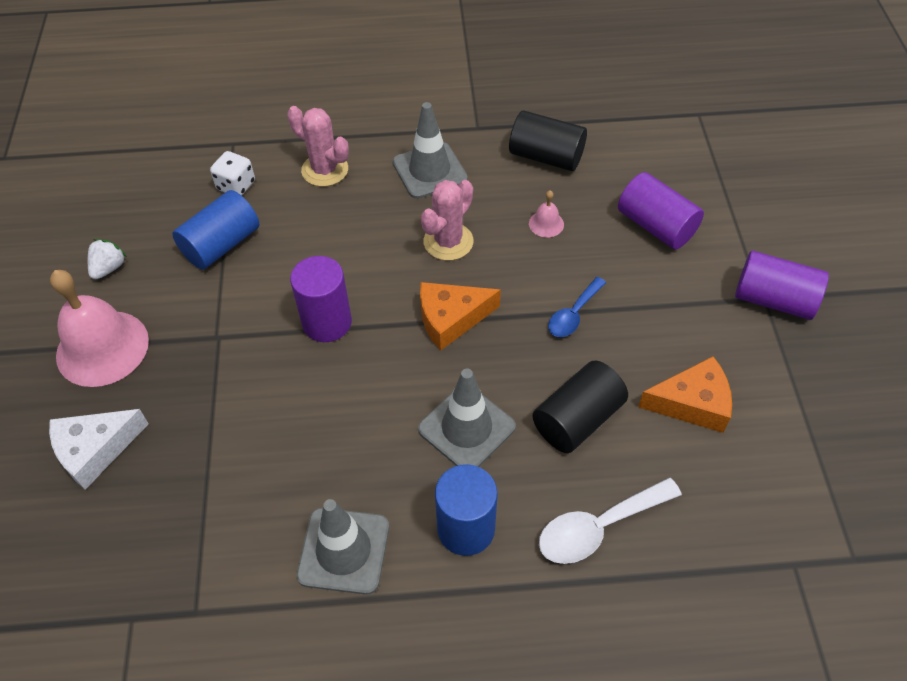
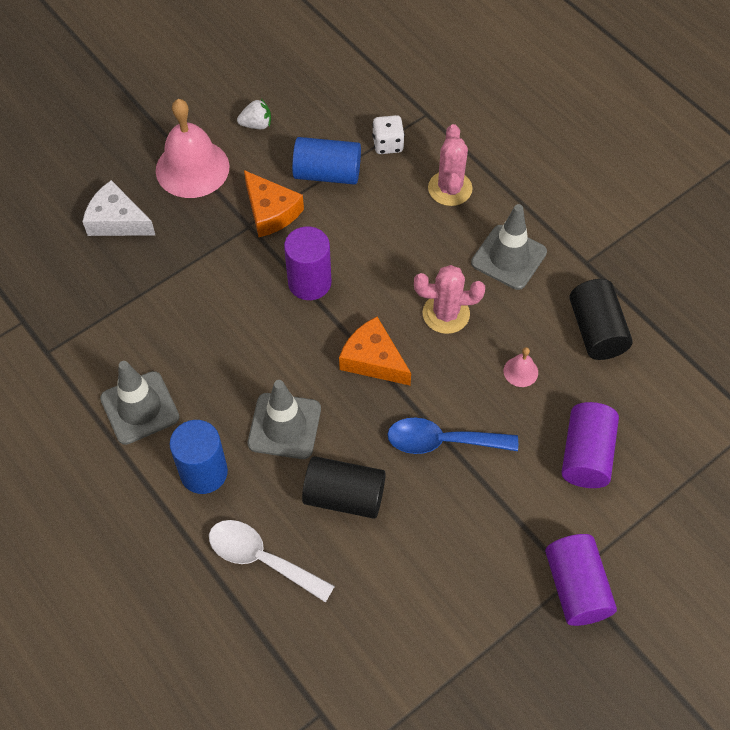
camera: 55 degrees right, 5 degrees up
(573, 314) = (442, 441): blue spoon -> blue spoon, size x1.52
(692, 403) = (418, 572): orange cheese -> orange cheese (271, 211)

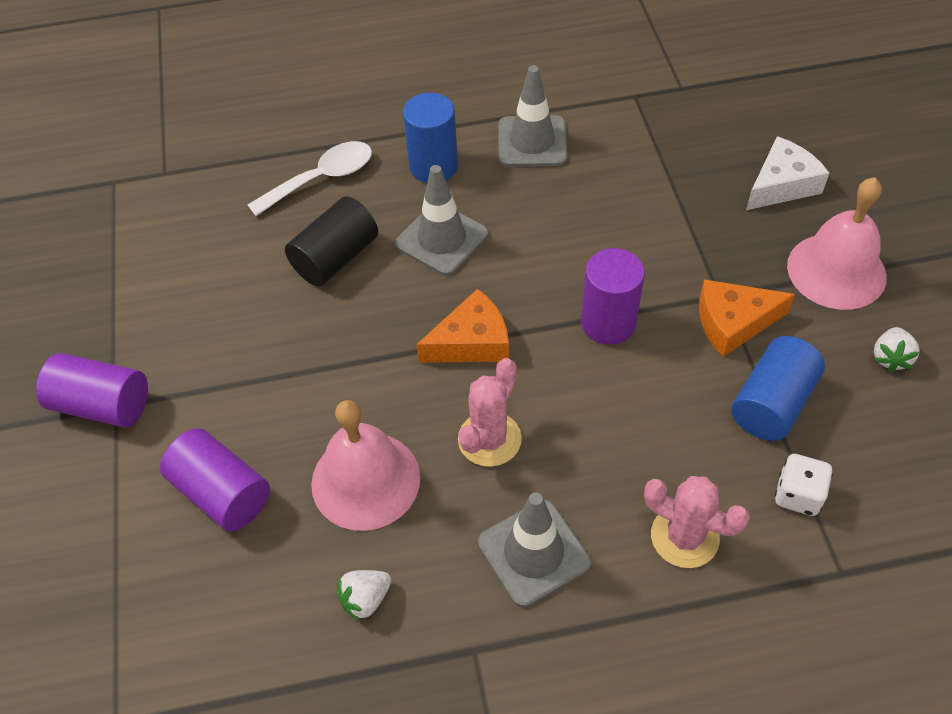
camera: 120 degrees right, 5 degrees down
(442, 441) = (335, 362): blue spoon -> none
(520, 371) = (365, 480): pink bell -> pink bell, size x2.36
(596, 330) = (366, 599): black cylinder -> white strawberry

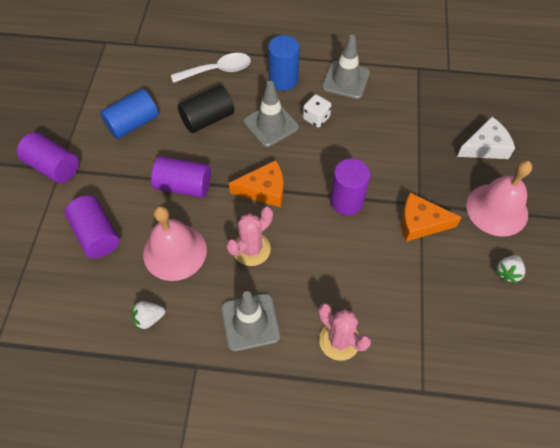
camera: 15 degrees right, 5 degrees up
(338, 373) = (184, 186): none -> purple cylinder
(772, 403) = (423, 278): blue cylinder -> blue cylinder (133, 124)
(798, 495) = (416, 337): white dice -> white dice (316, 118)

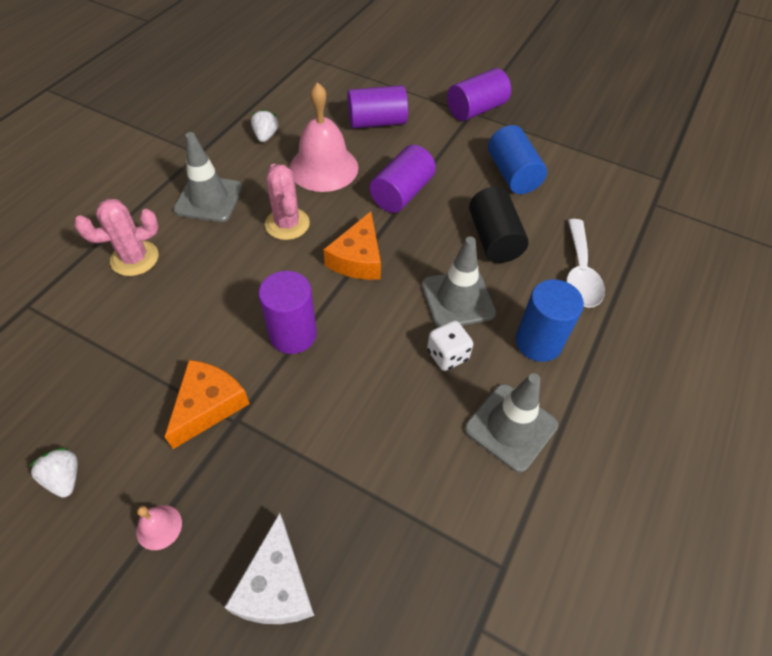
camera: 110 degrees right, 5 degrees down
(497, 209) = (159, 527): pink bell -> pink bell, size x0.42

